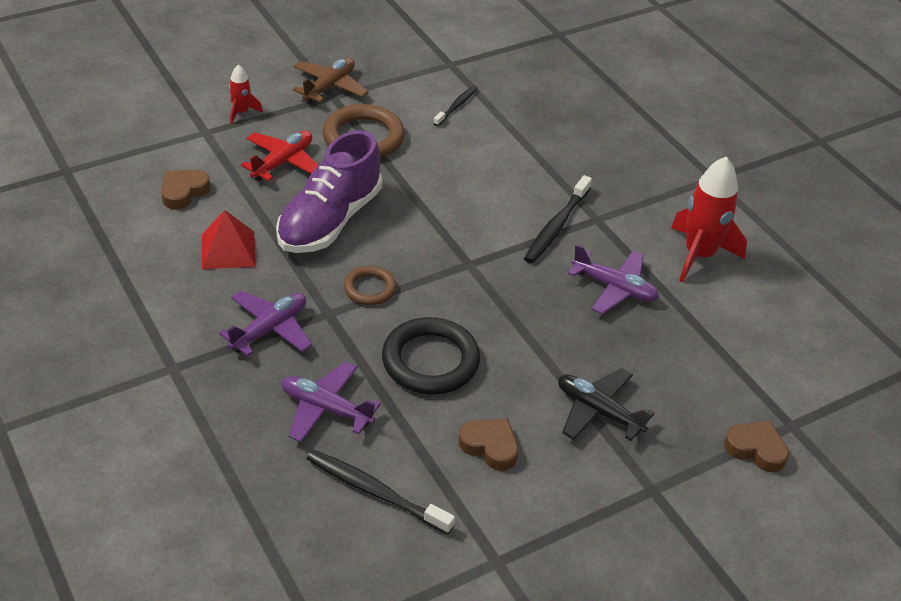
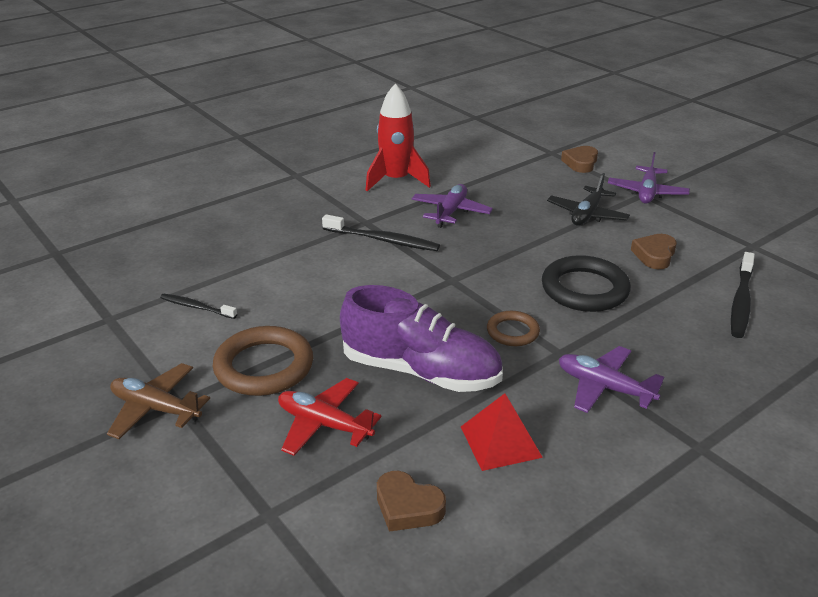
camera: 95 degrees left, 10 degrees down
(241, 112) = (218, 484): red rocket -> none
(326, 409) = (677, 337): purple plane -> purple plane (647, 192)

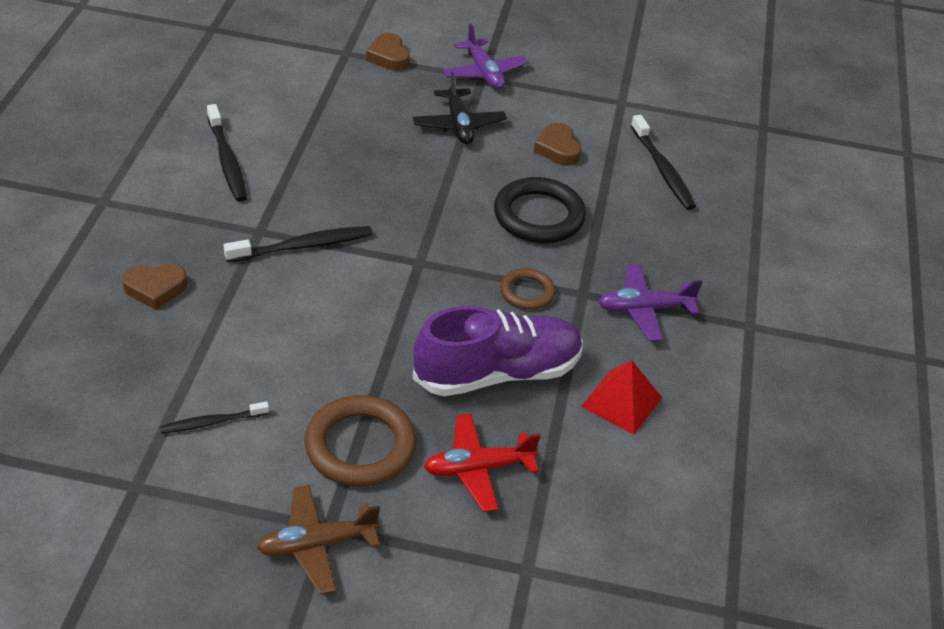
camera: 45 degrees left, 10 degrees up
(396, 180) = (227, 160): red rocket -> black toothbrush
(408, 507) = (616, 496): brown heart -> brown heart (155, 289)
(450, 212) = (330, 179): purple plane -> none

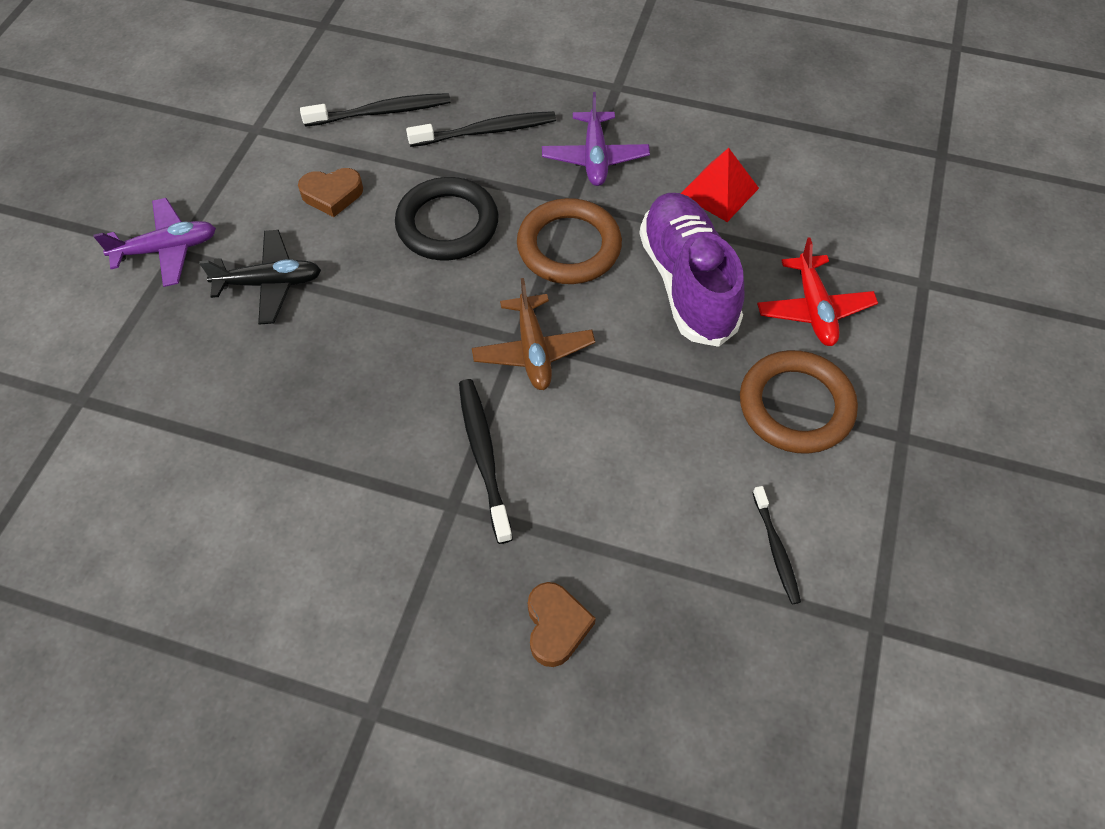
camera: 80 degrees left, 15 degrees up
(227, 160) = (301, 548): black toothbrush -> black toothbrush (486, 131)
(317, 545) = (926, 447): brown plane -> brown plane (533, 350)
(388, 57) = (103, 349): brown heart -> none
(527, 292) = (569, 246): brown ring -> brown ring, size x1.77

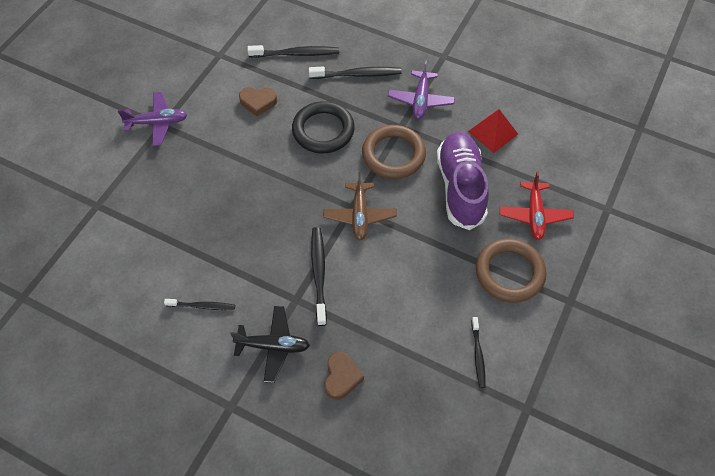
camera: 10 degrees right, 0 degrees up
(269, 283) = (213, 152): black plane -> black plane (273, 346)
(291, 543) = (202, 306): none -> black toothbrush

